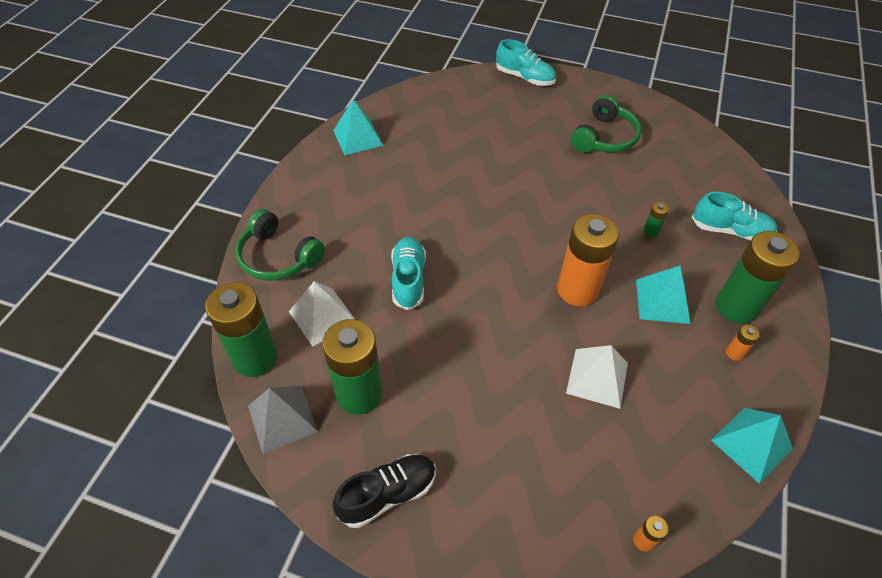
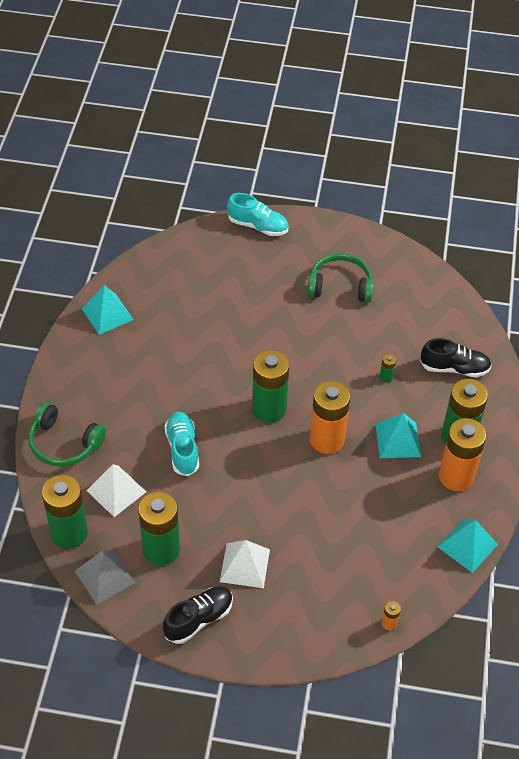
camera: 10 degrees left, 0 degrees up
(514, 249) = (269, 409): none -> green battery
(597, 377) = (348, 511): white pyramid -> white pyramid (245, 565)
(604, 137) = (340, 286): green headphones -> green headphones turned 105 degrees counterclockwise
(730, 231) = (454, 368): turquoise shoe -> black shoe
(734, 353) = (456, 476): orange battery -> orange battery, size x2.47

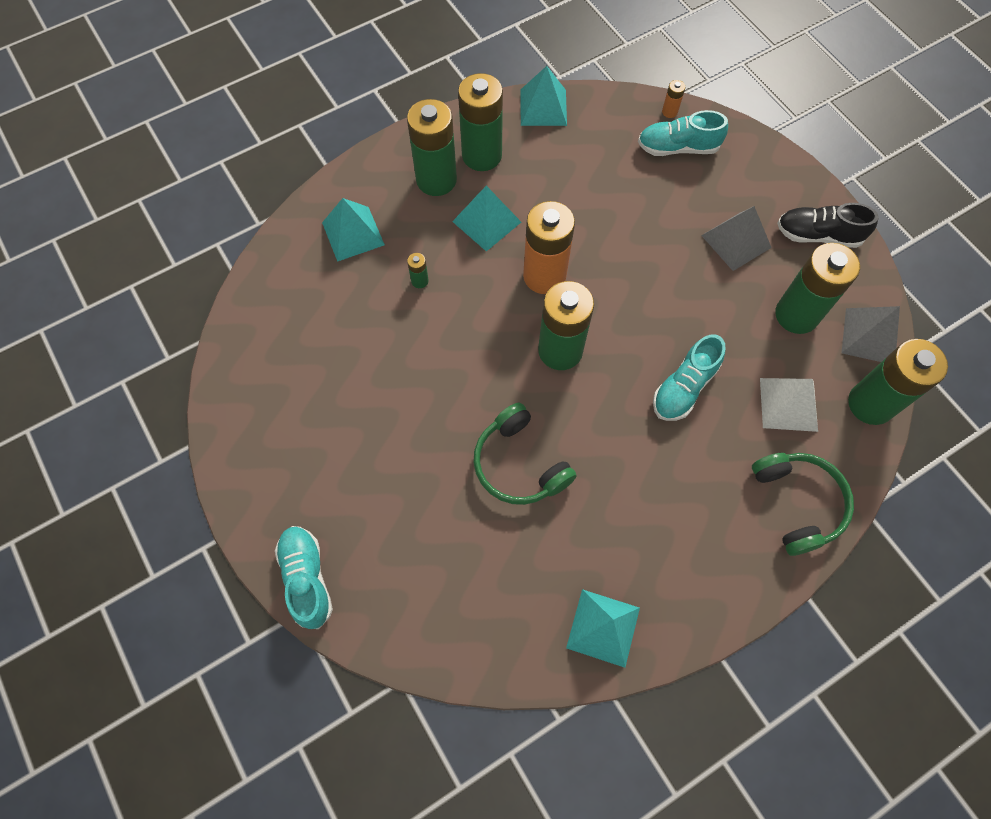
camera: 130 degrees left, 15 degrees up
(245, 565) = (736, 241): white pyramid -> grey pyramid
(340, 286) = (330, 411): green headphones -> green headphones (519, 464)
(352, 599) = (677, 148): none -> turquoise shoe
(454, 368) = (353, 233): black shoe -> turquoise pyramid
(456, 476) = (482, 155): orange battery -> green battery

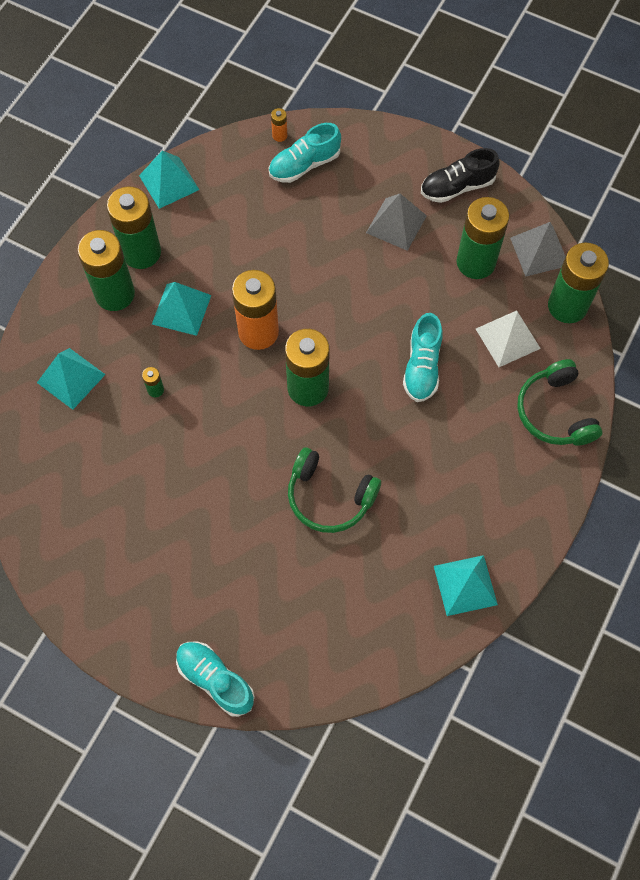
camera: 30 degrees left, 0 degrees up
(797, 503) = (555, 412): green headphones -> green headphones turned 150 degrees counterclockwise

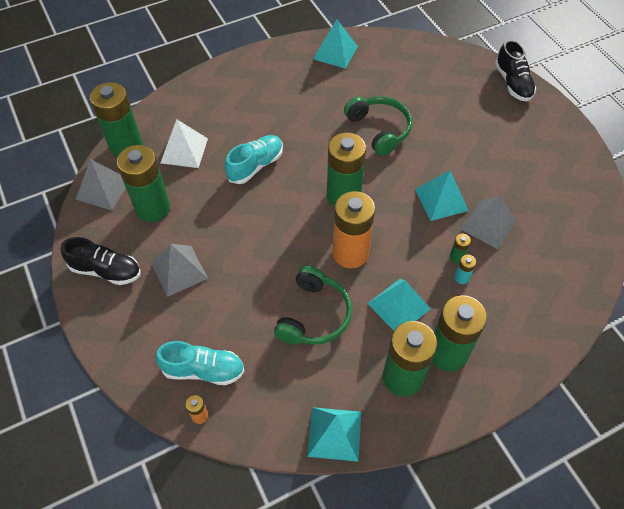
camera: 145 degrees left, 10 degrees down
(71, 378) = (521, 304): turquoise pyramid -> turquoise pyramid (441, 199)
(139, 371) = (461, 278): none -> turquoise battery
(143, 446) = (488, 224): none -> grey pyramid
(215, 680) = (512, 83): turquoise shoe -> black shoe
(555, 412) = (201, 98): green headphones -> green headphones (314, 315)

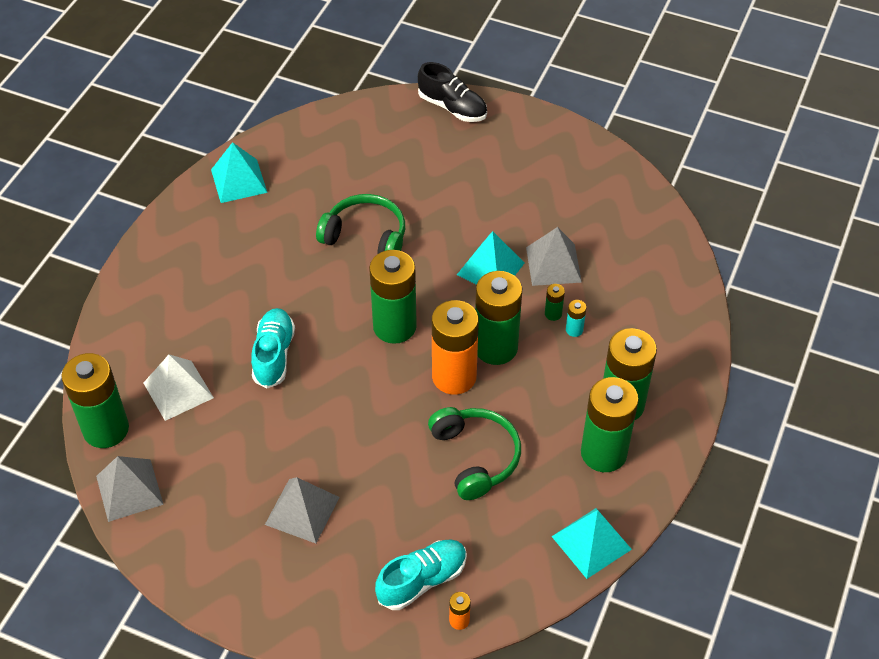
camera: 40 degrees left, 5 degrees down
(106, 270) = (224, 565): black shoe -> none
(153, 208) = (207, 471): green battery -> green battery (495, 347)
(398, 306) = (543, 394): turquoise pyramid -> none

